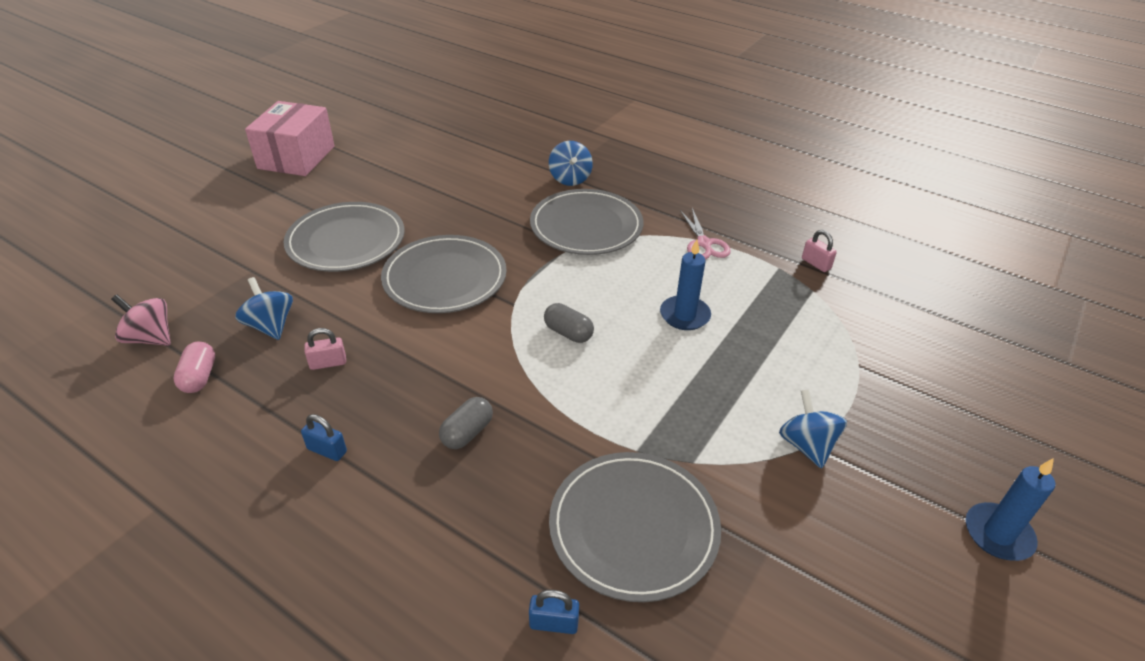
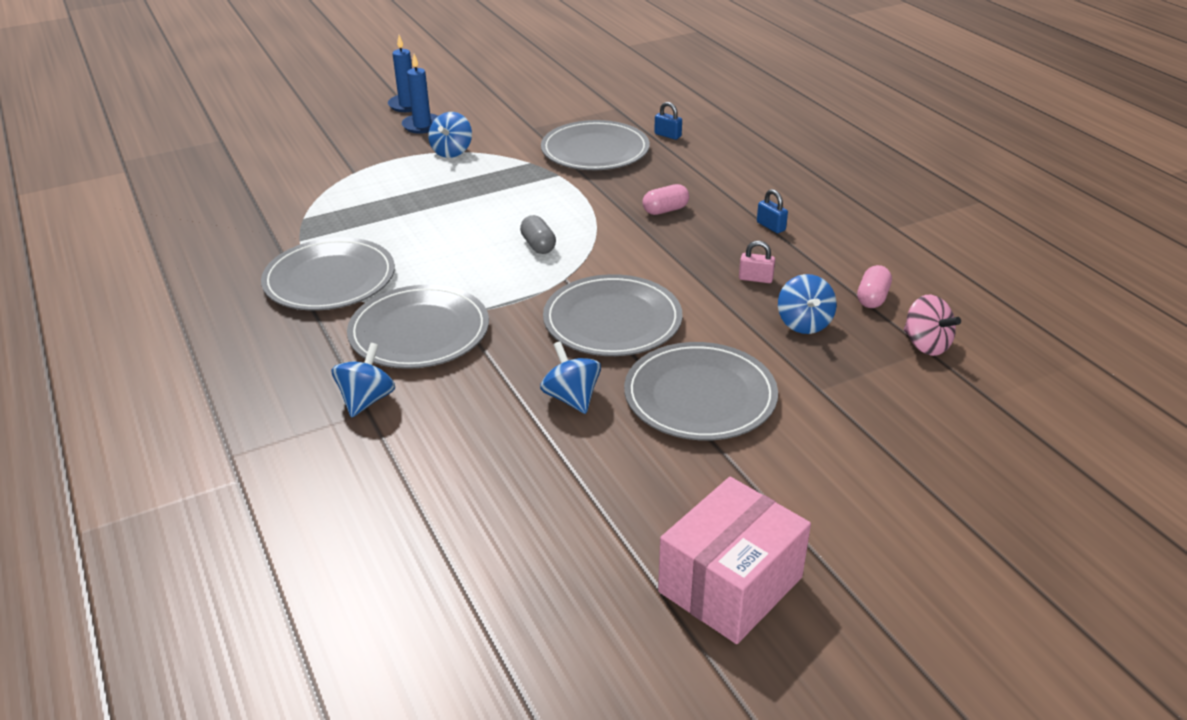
camera: 150 degrees left, 5 degrees down
(438, 215) = (571, 398): none -> blue spinning top
(467, 433) = (665, 210): grey capsule -> pink capsule
(684, 315) = (430, 231): blue candle -> blue candle (422, 125)
(704, 243) = (329, 279): pink scissors -> grey plate
(816, 264) = (263, 235): pink padlock -> none

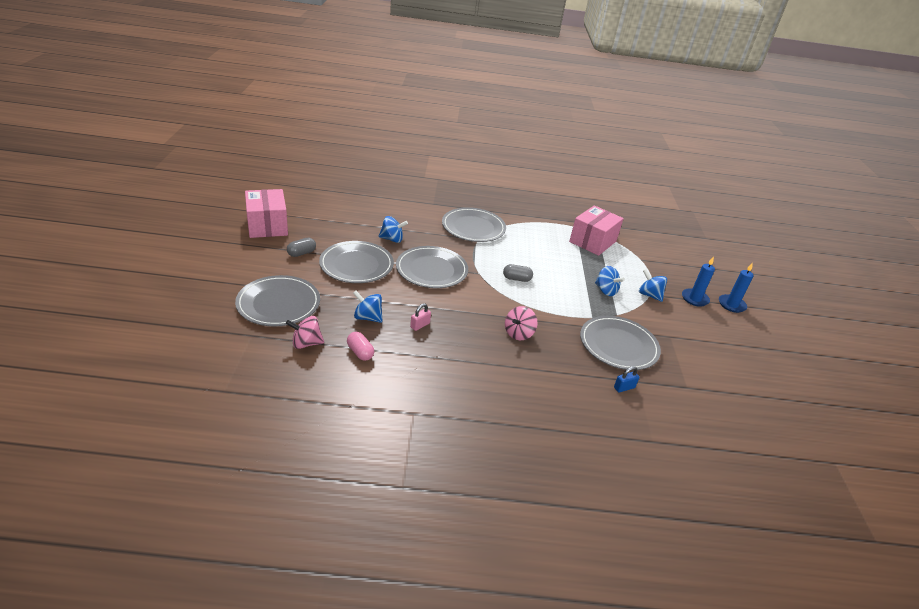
camera: 115 degrees right, 0 degrees up
(329, 279) = (534, 223): grey plate -> grey plate (278, 303)
(339, 216) = (592, 241): none -> pink box
(366, 400) = (440, 205): blue spinning top -> blue spinning top (605, 290)
(665, 210) = (518, 333): pink capsule -> pink spinning top
(753, 474) = (301, 253): none -> grey capsule
(771, 226) = (465, 361): blue padlock -> none

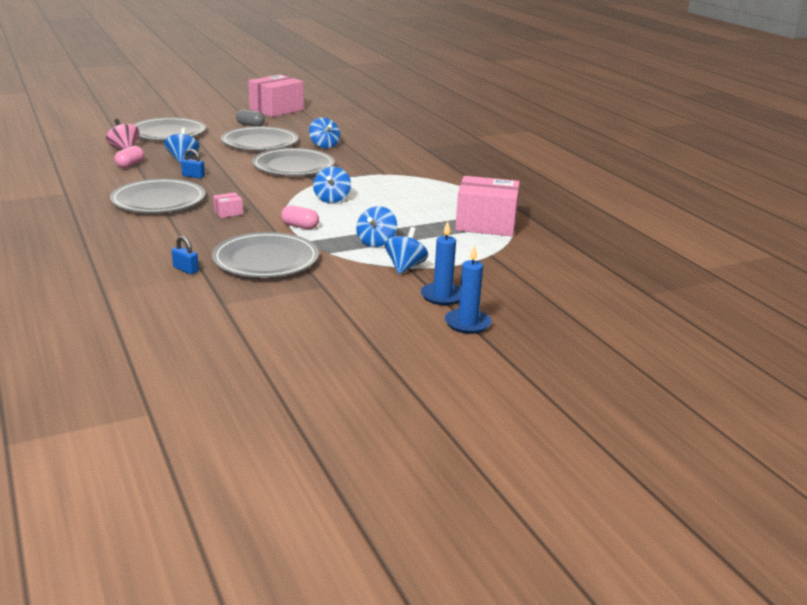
camera: 65 degrees right, 10 degrees down
(420, 325) = (193, 176): pink padlock -> blue padlock
(473, 227) = (406, 169): grey plate -> grey plate (158, 200)
(516, 279) = (332, 199): grey capsule -> blue spinning top
(518, 333) = (228, 212): pink spinning top -> pink box
(563, 310) = (300, 226): none -> pink capsule

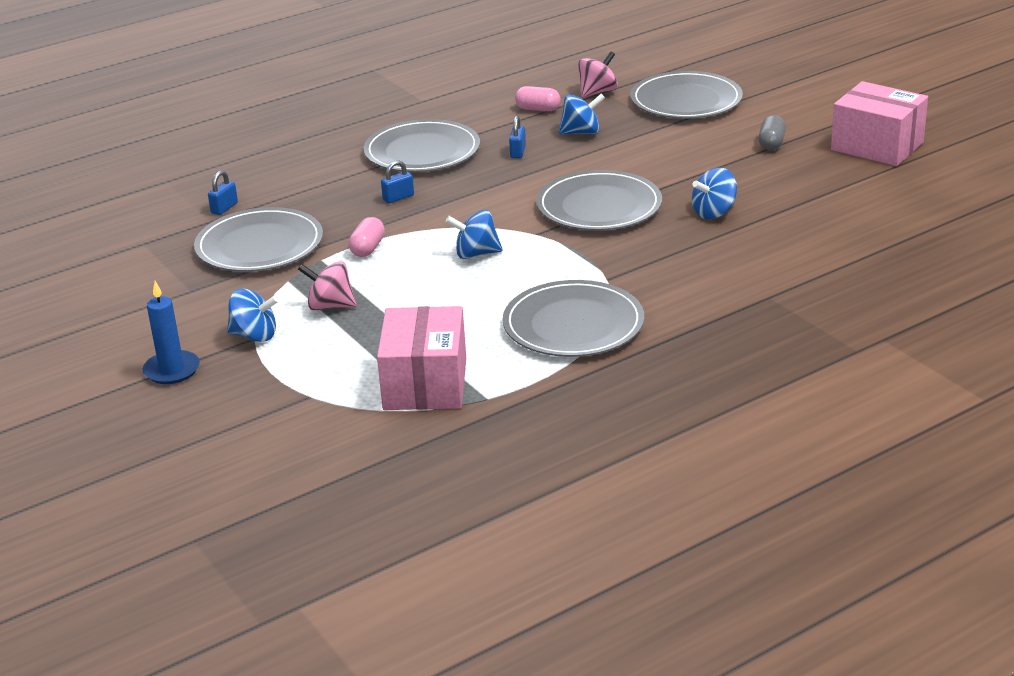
camera: 85 degrees right, 5 degrees up
(228, 212) = (398, 197): pink box -> blue padlock
(260, 142) = (691, 165): grey plate -> grey plate (573, 324)
(376, 242) = (330, 306): blue spinning top -> pink spinning top
(467, 323) = (99, 394): blue candle -> none

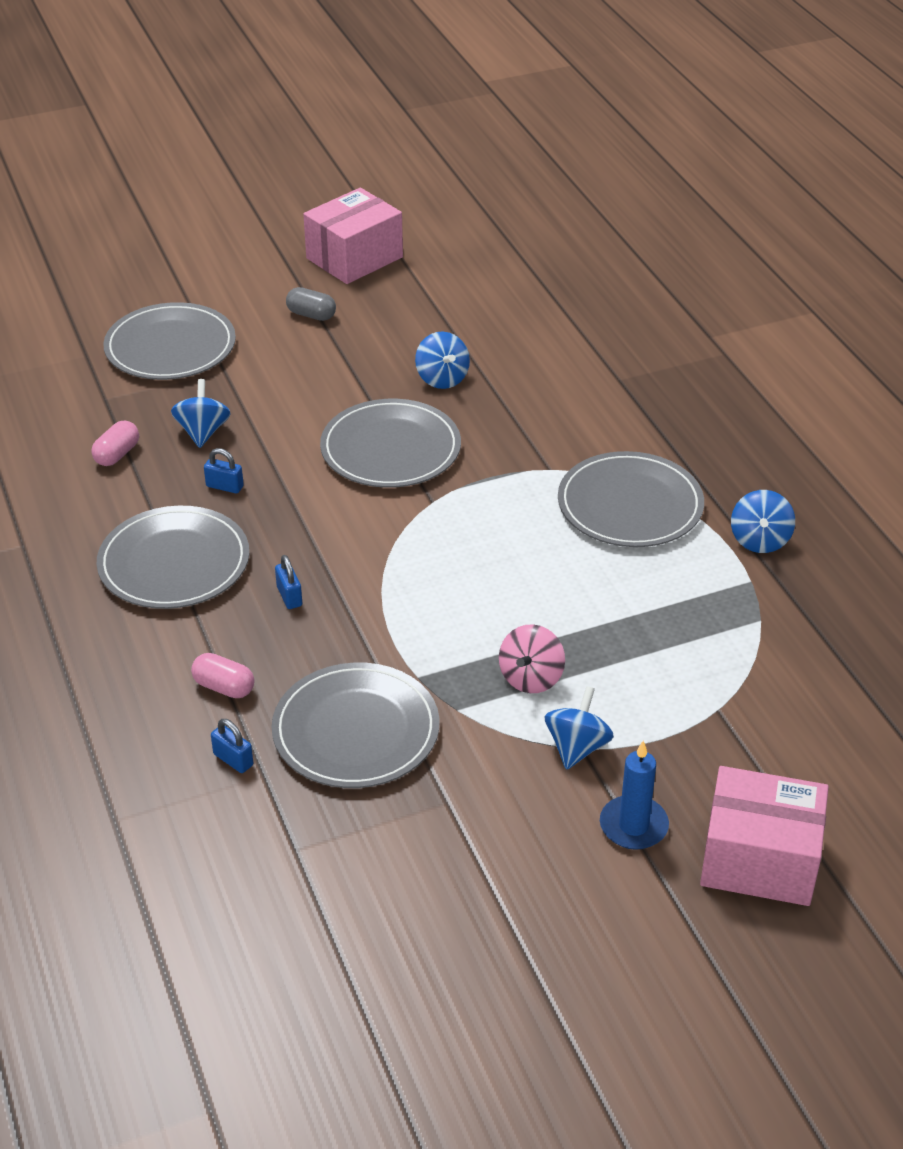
camera: 80 degrees left, 10 degrees up
(368, 248) = (407, 635): pink capsule -> pink capsule (224, 687)
(425, 384) = (714, 620): pink box -> pink box (759, 859)
(476, 254) = (457, 551): blue spinning top -> blue spinning top (759, 540)
(597, 92) = (102, 403): pink spinning top -> none

